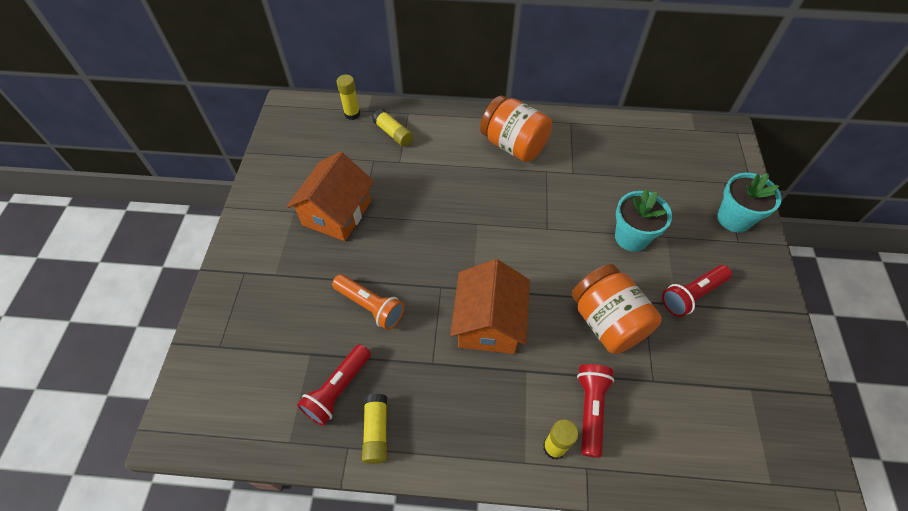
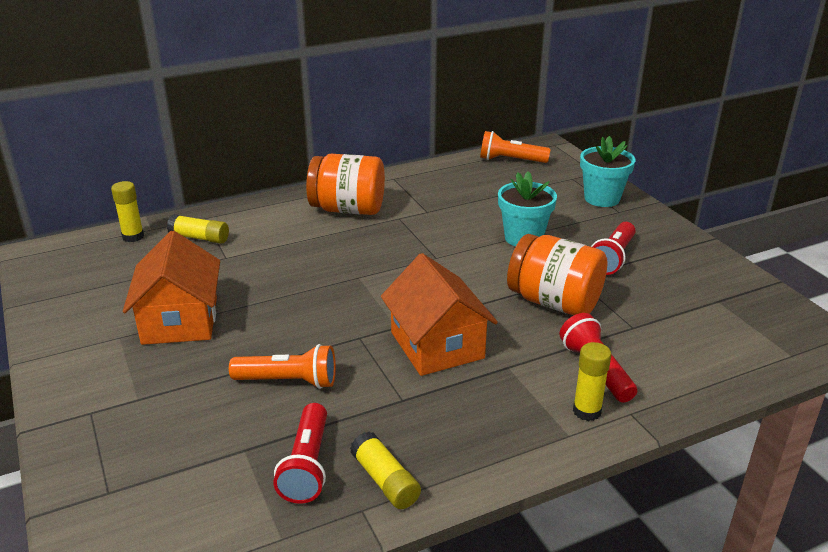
camera: 30 degrees left, 25 degrees down
(683, 138) = (510, 160): none -> orange flashlight

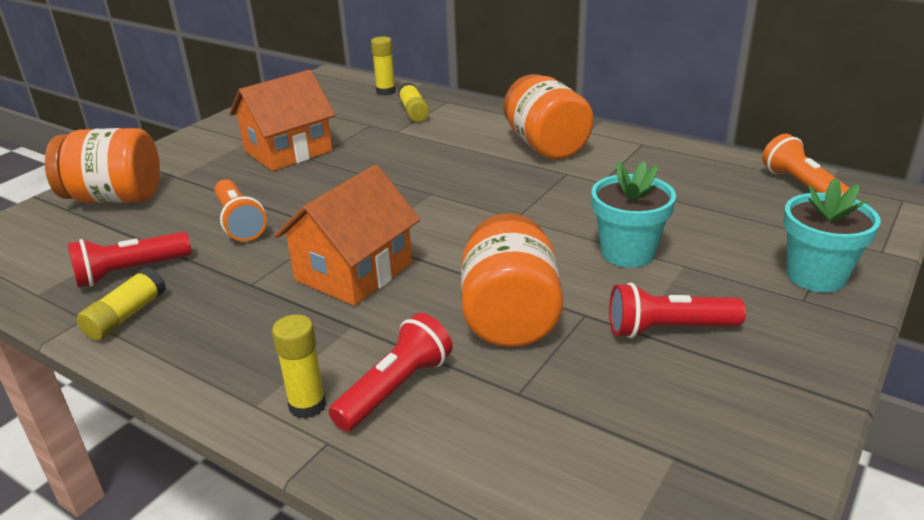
camera: 60 degrees right, 0 degrees up
(130, 451) = (115, 198): none -> orange jar

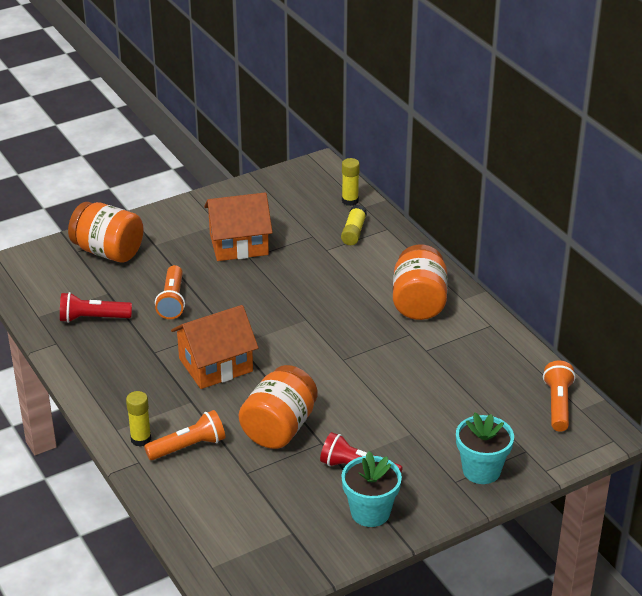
camera: 25 degrees right, 5 degrees up
(126, 316) = (78, 350): yellow glue stick -> none
(395, 388) = (188, 446): red flashlight -> orange flashlight
(627, 253) = (386, 412): turquoise flower pot -> turquoise flower pot (370, 512)

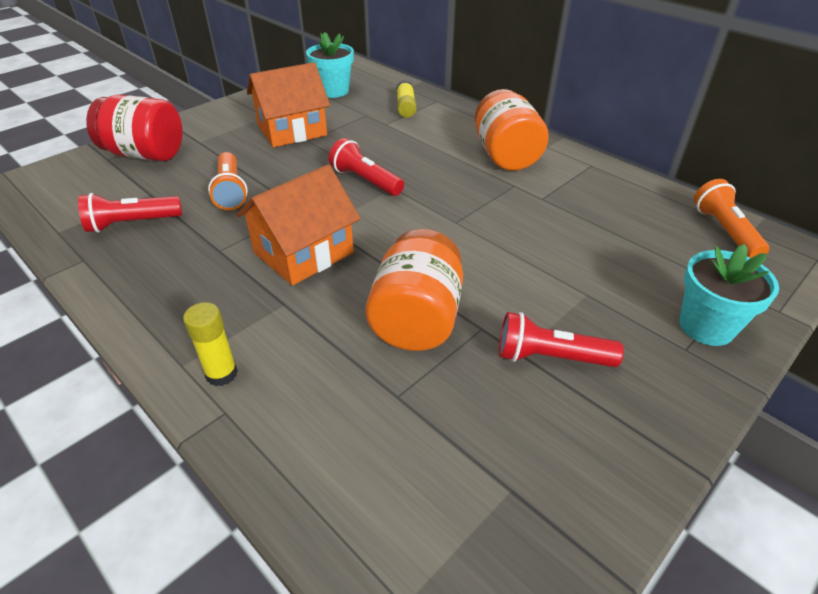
camera: 15 degrees left, 5 degrees up
(108, 251) = (145, 154): orange jar -> red jar
(188, 446) = (297, 371): orange flashlight -> none
(285, 309) = (365, 181): none -> red flashlight
(350, 201) = (390, 85): yellow glue stick -> none
(370, 512) = (607, 423): turquoise flower pot -> turquoise flower pot (333, 91)

